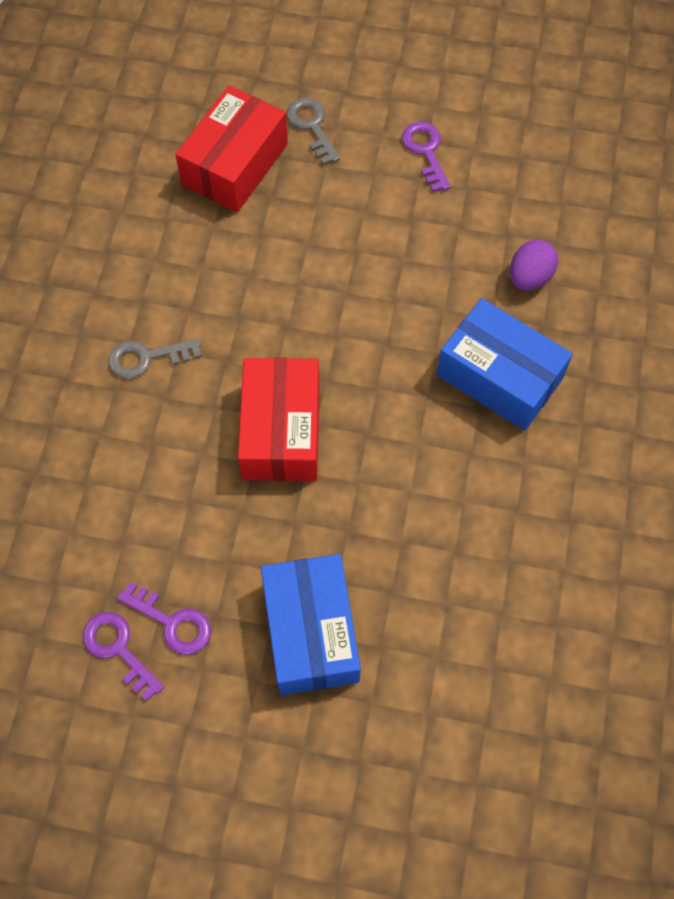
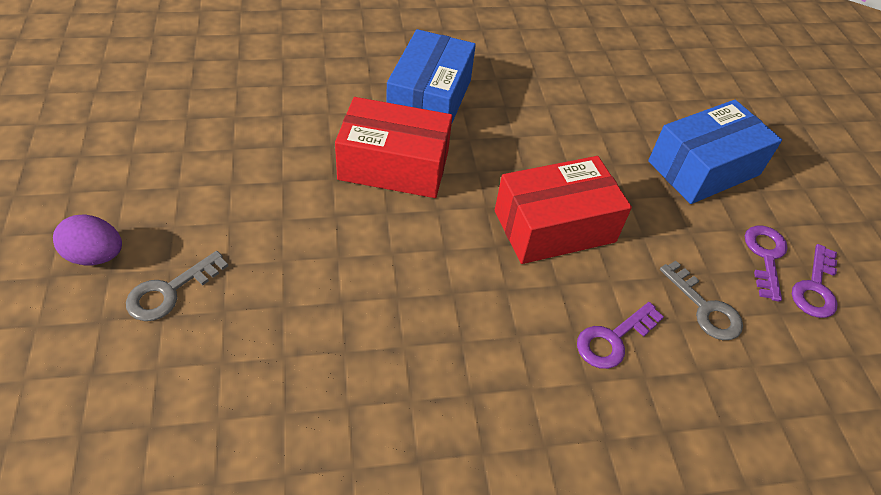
camera: 115 degrees left, 15 degrees down
(147, 358) = (538, 362): grey key -> grey key (705, 308)
(235, 164) = (244, 355): red box -> red box (394, 165)
(425, 151) = (191, 185): purple key -> purple key (613, 339)
(529, 277) = (324, 95): purple egg -> purple egg (96, 256)

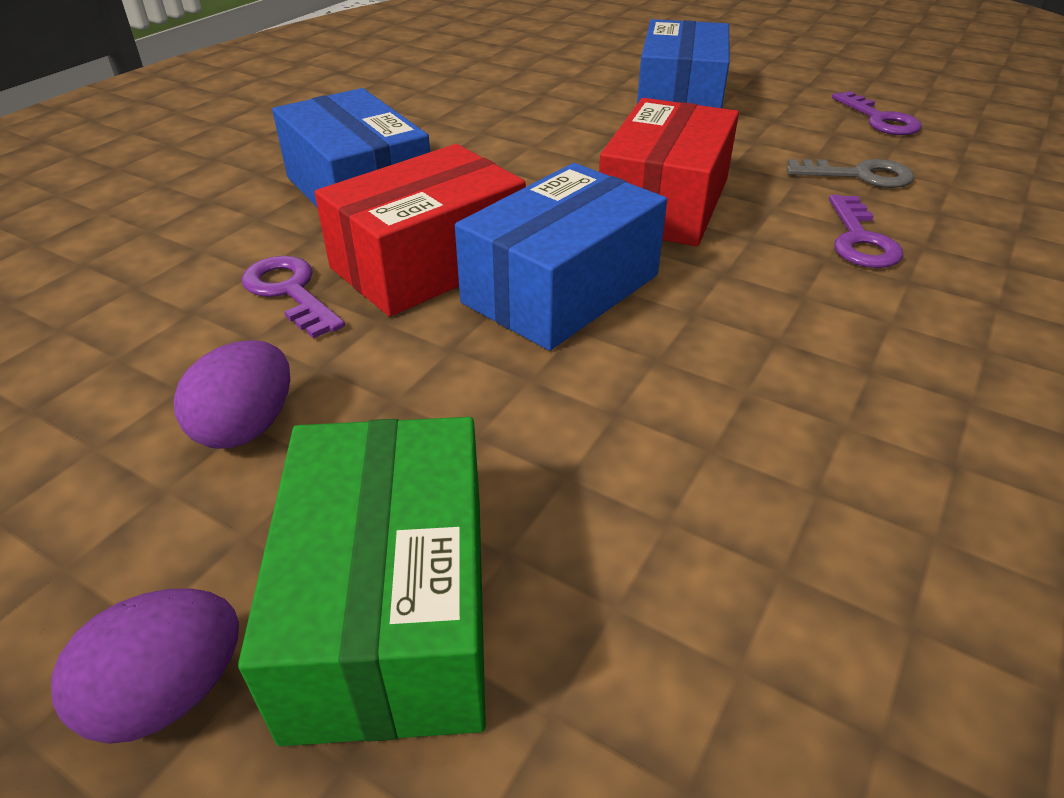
camera: 45 degrees left, 10 degrees down
(170, 291) = (390, 609): grey key -> green box
(228, 184) = (246, 427): none -> purple egg
(421, 228) = (561, 289): none -> blue box
(765, 256) = (821, 123): purple key -> purple key (290, 292)

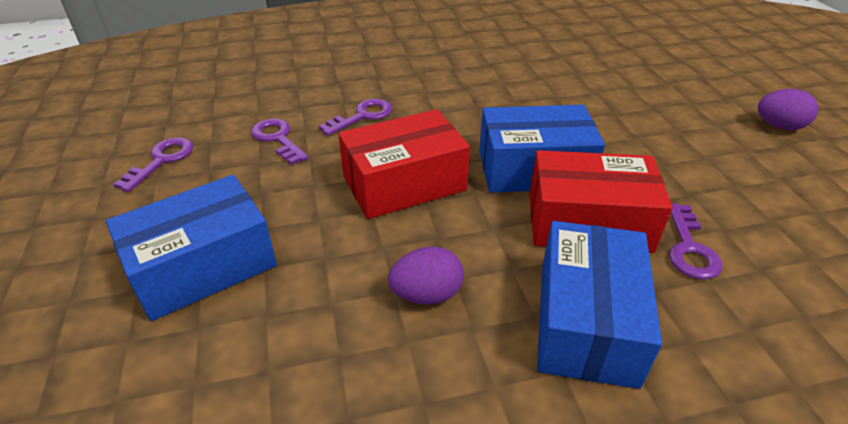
camera: 135 degrees left, 0 degrees up
(246, 427) = (738, 184): purple egg -> purple egg (426, 294)
(390, 609) = (701, 113): green box -> none
(859, 175) = (278, 139): grey key -> purple key

